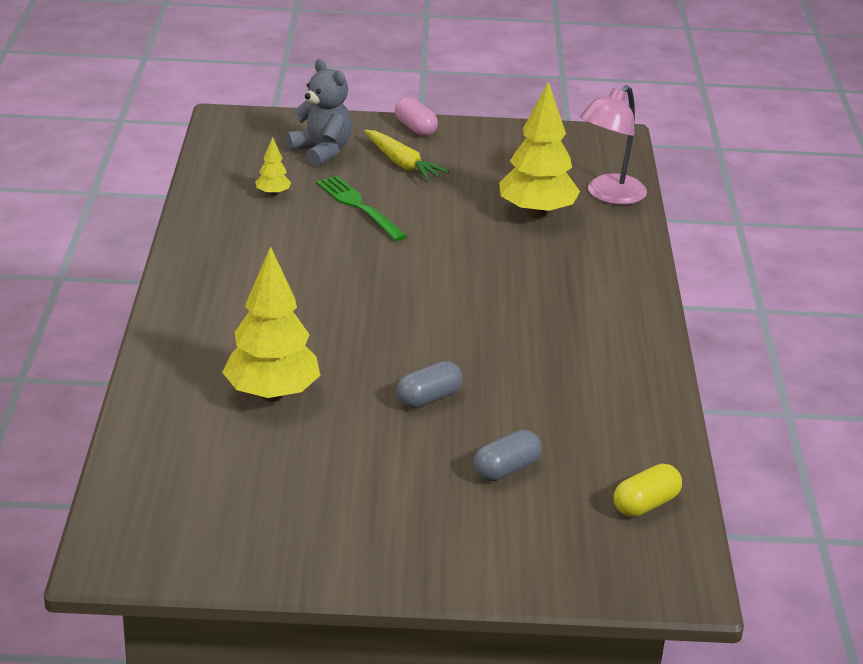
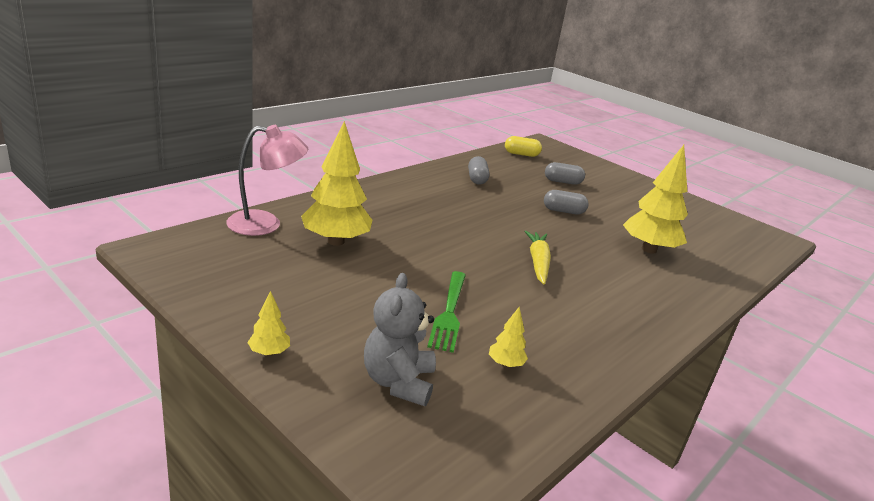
camera: 140 degrees left, 5 degrees down
(402, 164) = (351, 326): yellow carrot -> yellow carrot (538, 262)
(415, 128) = (269, 352): pink capsule -> yellow tree
(592, 388) = (477, 179): none -> grey capsule

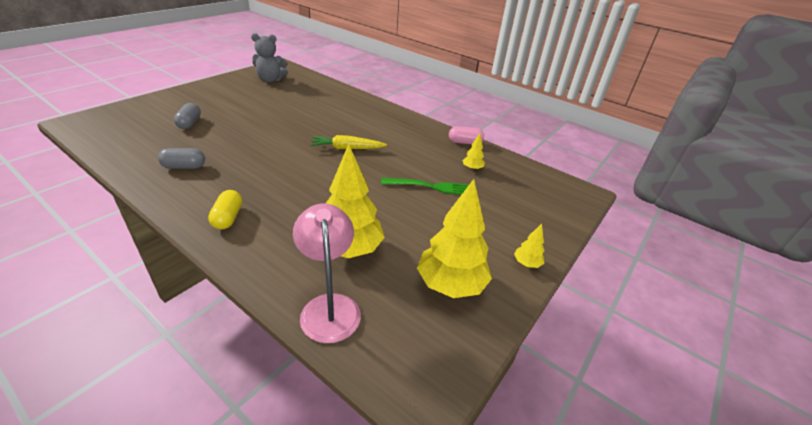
camera: 95 degrees left, 10 degrees up
(398, 382) = (514, 205): grey teddy bear -> grey teddy bear (270, 80)
(521, 154) = (112, 137): yellow capsule -> yellow capsule (228, 218)
(563, 211) = (254, 130): grey capsule -> none
(596, 378) = (464, 142): none -> pink capsule
(649, 249) = (311, 106): yellow tree -> yellow tree (450, 285)

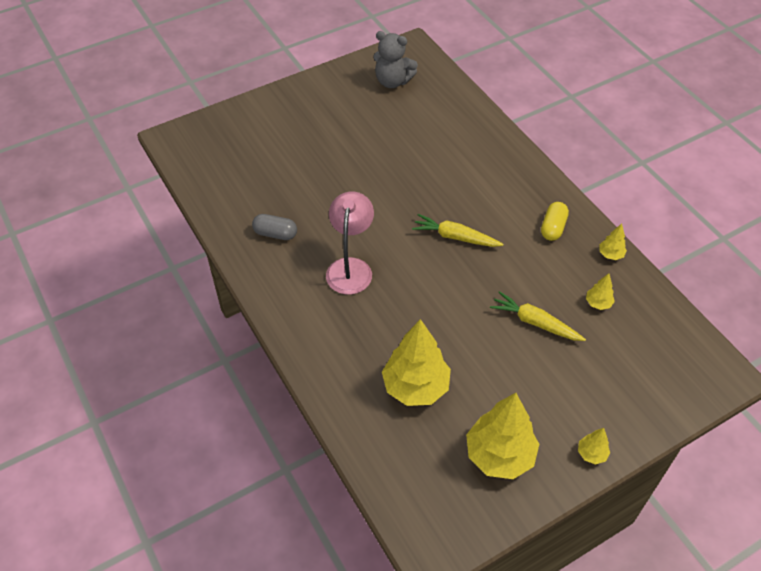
camera: 25 degrees right, 15 degrees up
(189, 123) = (286, 160): grey capsule -> none
(228, 218) = (309, 317): yellow capsule -> yellow capsule (553, 228)
(329, 306) = (379, 445): pink lamp -> pink lamp (350, 267)
(432, 187) = (535, 322): green fork -> yellow carrot
(464, 142) = (610, 254): pink capsule -> yellow tree

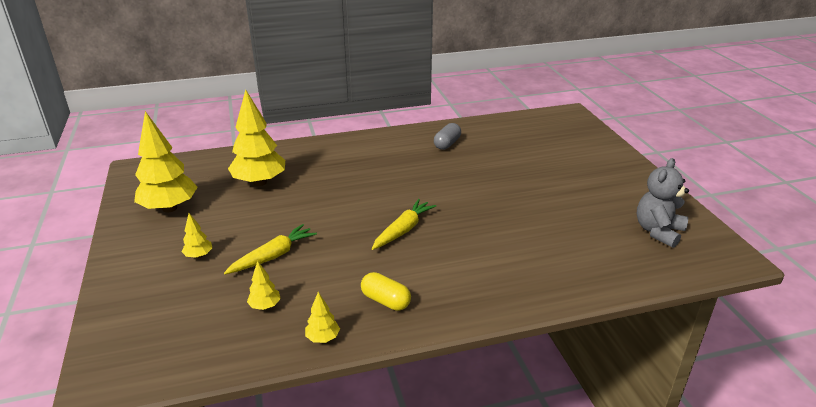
camera: 105 degrees right, 20 degrees down
(350, 267) = (394, 171): pink lamp -> none
(591, 453) = (123, 254): yellow tree -> yellow tree (199, 256)

